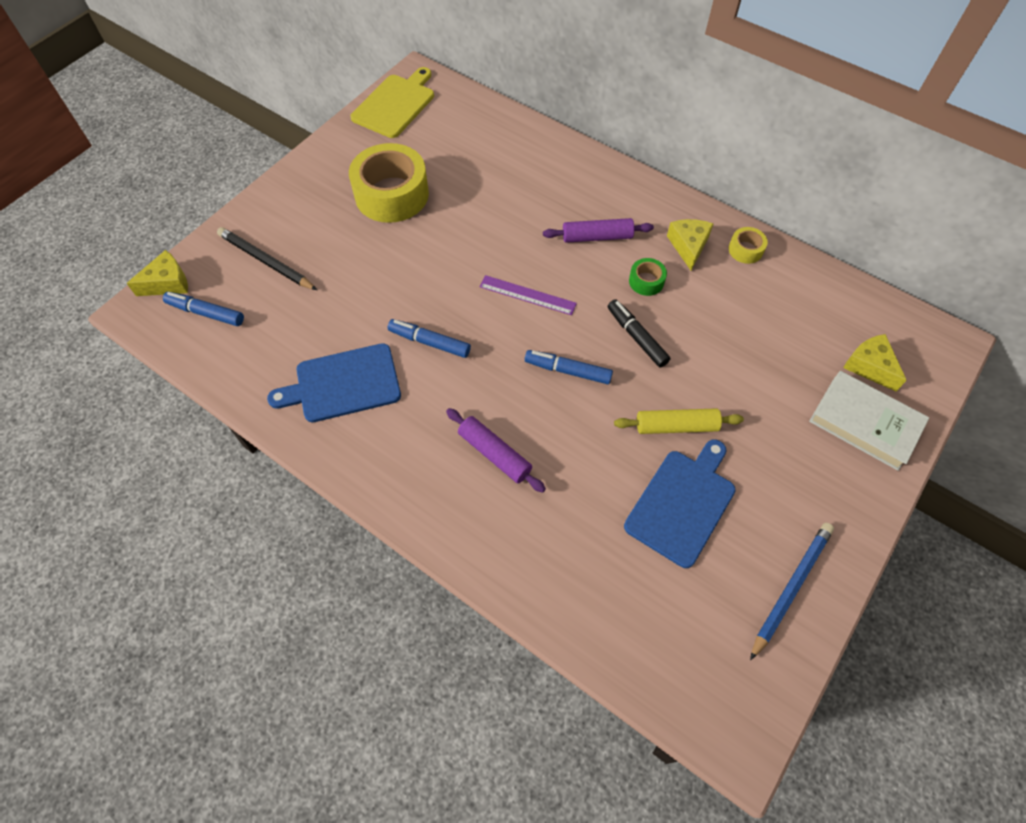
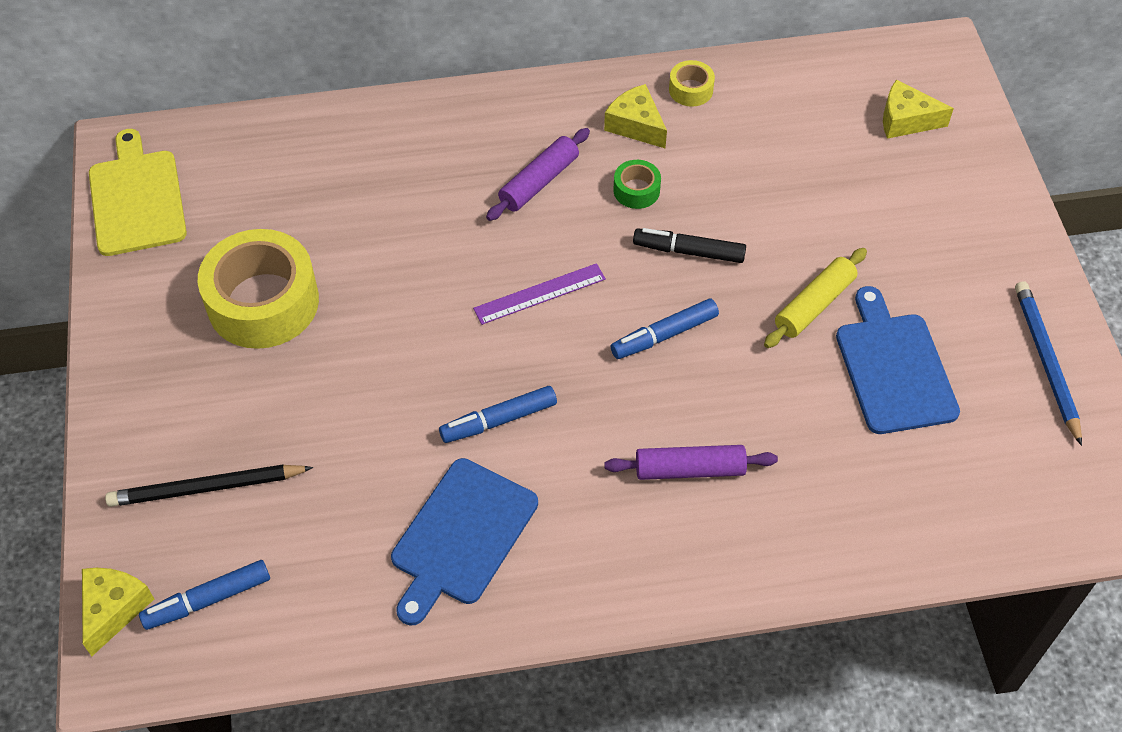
camera: 45 degrees left, 5 degrees down
(864, 423) = (954, 174): white book -> none

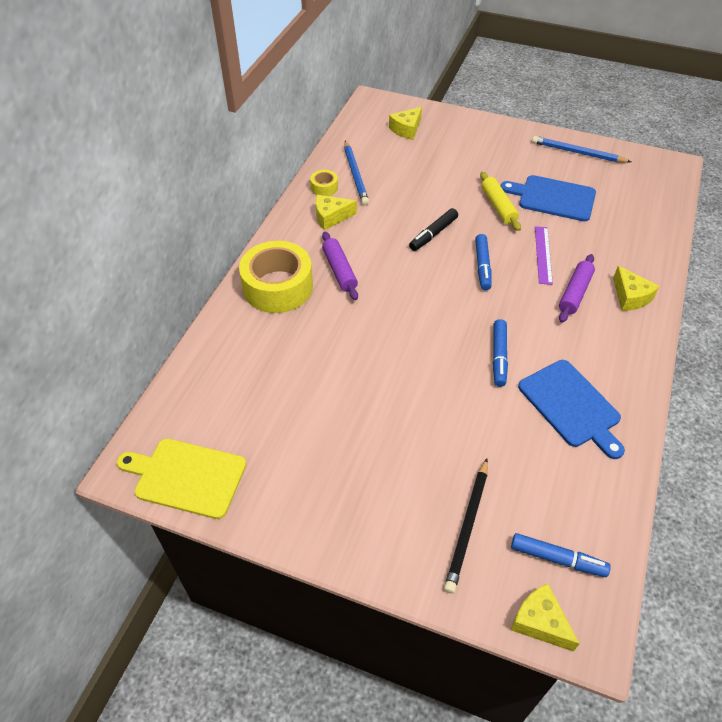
camera: 60 degrees left, 5 degrees down
(207, 600) = (557, 559): blue marker -> blue marker turned 75 degrees counterclockwise
(263, 302) = (334, 437): yellow tape -> yellow tape (278, 287)
(539, 293) = (420, 303): purple ruler -> purple ruler (543, 254)
(636, 190) = (377, 236): green tape -> none
(733, 545) = (630, 297): none -> yellow cheese
(747, 110) = (355, 175): none -> blue pencil

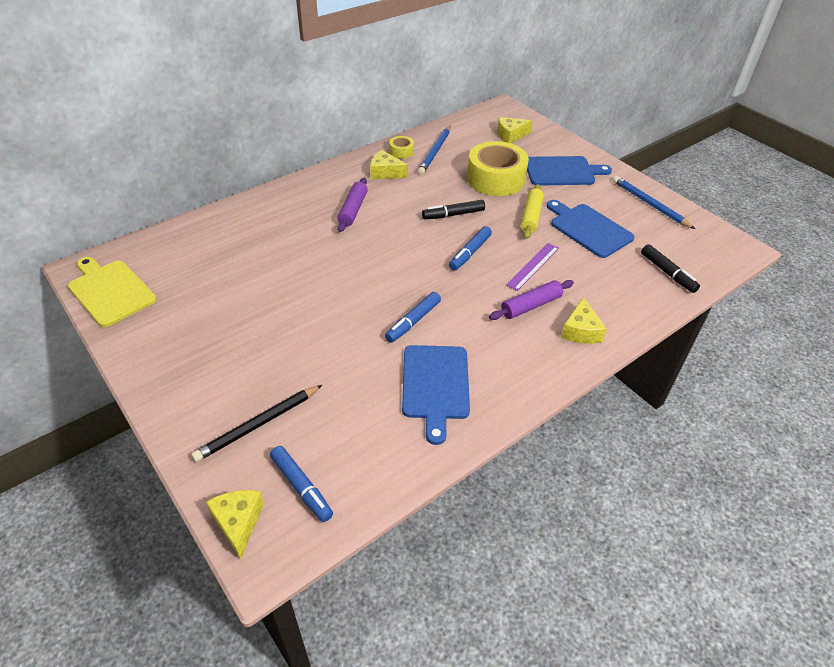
camera: 30 degrees right, 5 degrees down
(278, 287) = (297, 202): yellow tape -> yellow tape (495, 179)
(483, 149) = (562, 171): none -> blue cutting board
(644, 212) = (667, 273): none -> black marker

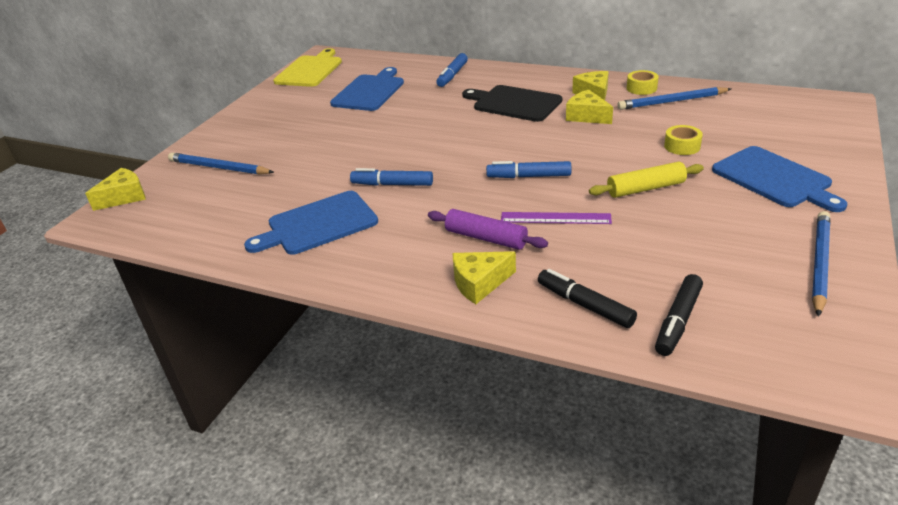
camera: 65 degrees right, 10 degrees down
(258, 424) = (219, 168): black pencil -> blue pencil
(301, 487) = (167, 207): blue marker -> blue marker (452, 75)
(353, 210) = (514, 103): purple rolling pin -> black cutting board
(453, 214) = (579, 147): black marker -> black marker (585, 305)
(495, 179) = (682, 146): yellow tape -> yellow tape, size x0.44
(510, 135) = (786, 126): yellow cheese -> yellow cheese (586, 116)
(588, 229) = (681, 232): blue cutting board -> blue cutting board (369, 91)

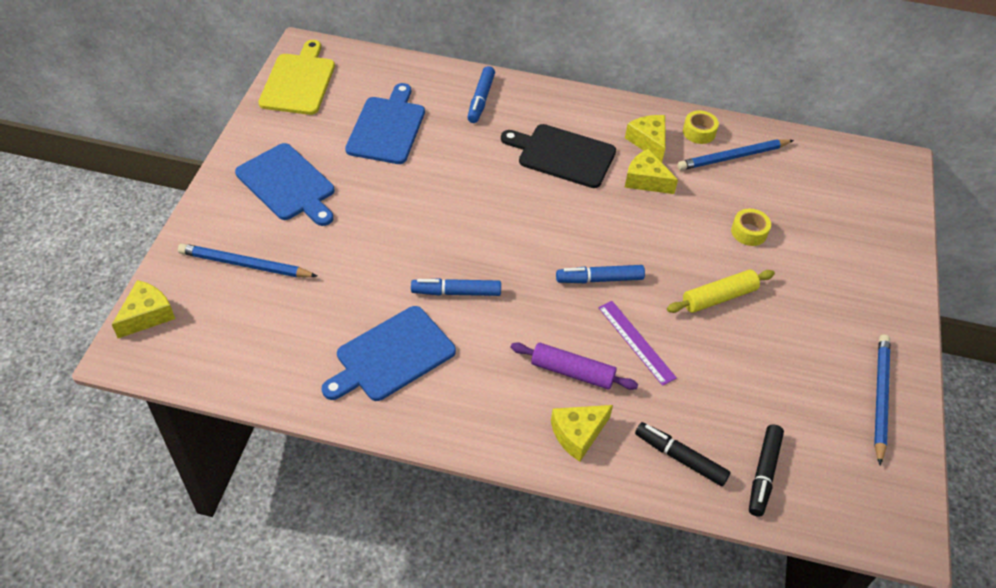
camera: 15 degrees left, 15 degrees up
(555, 218) = (636, 342): purple ruler -> purple ruler turned 60 degrees clockwise
(774, 179) = (839, 282): blue cutting board -> blue cutting board (287, 184)

